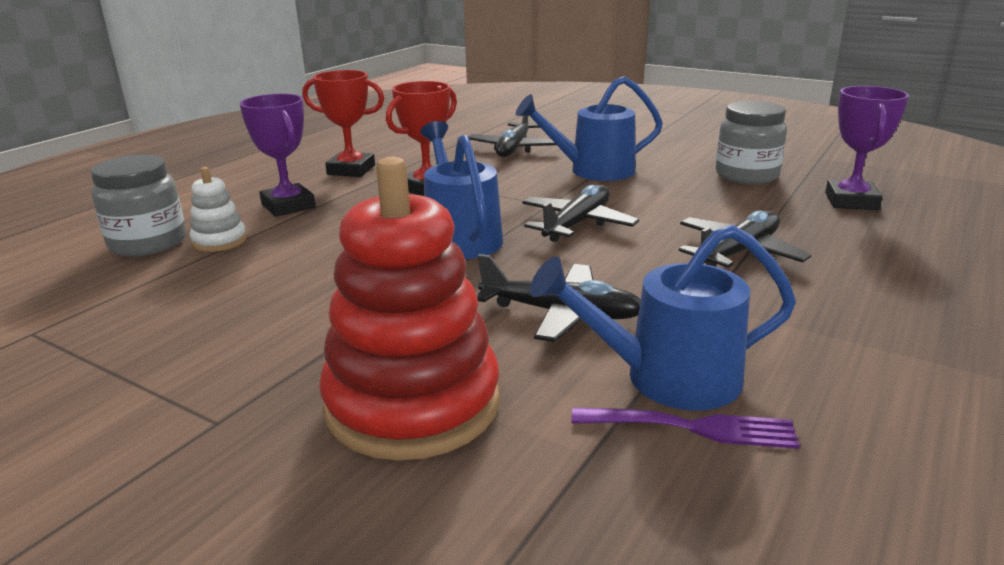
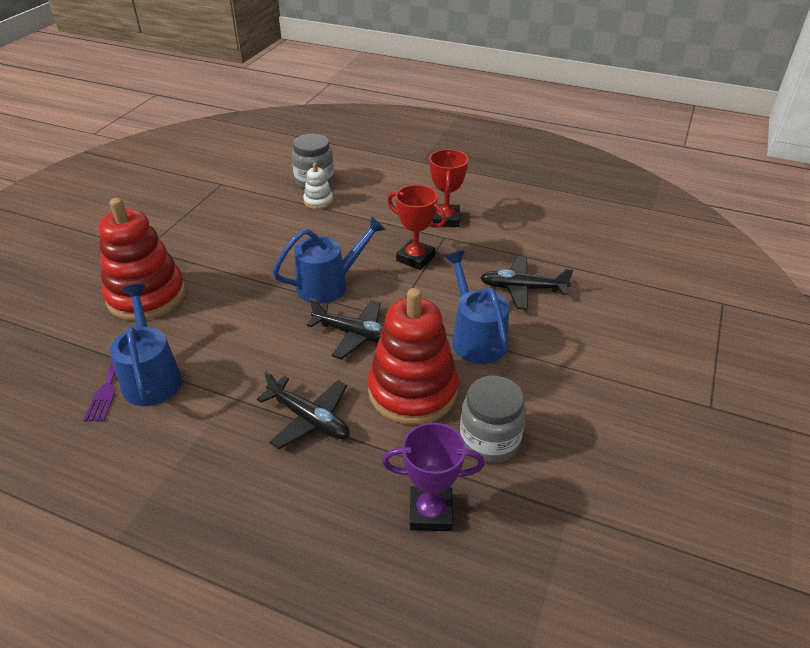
camera: 80 degrees right, 15 degrees up
(288, 206) = (373, 210): purple trophy -> none
(561, 313) = (224, 335): black plane -> none
(681, 200) = (412, 391): none -> red stacking toy

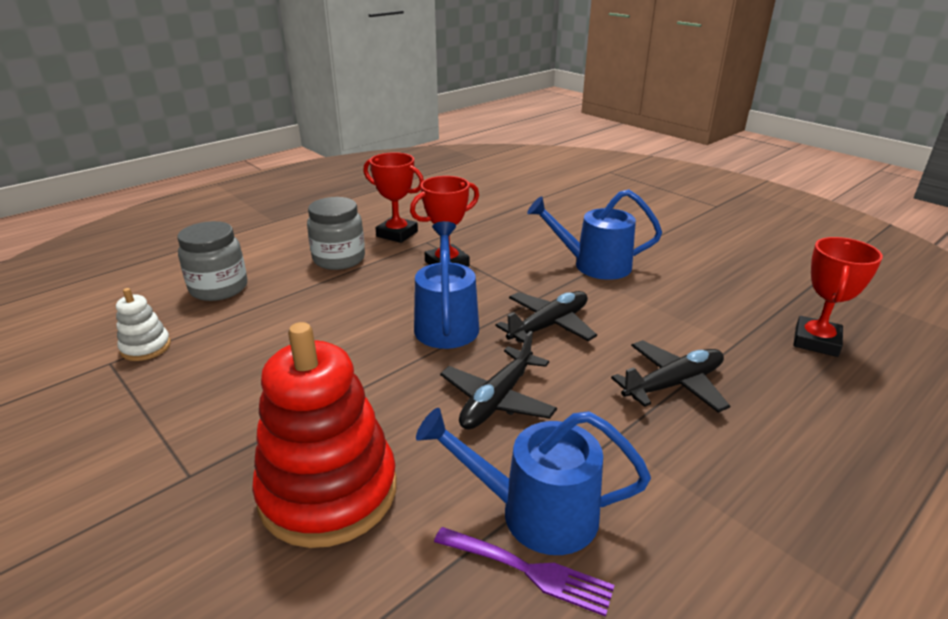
camera: 65 degrees left, 10 degrees down
(318, 201) = (268, 295): white stacking toy -> white stacking toy (146, 347)
(412, 391) = (654, 313): red stacking toy -> none
(431, 512) = (816, 341): purple trophy -> red trophy
(489, 440) = (731, 292): grey jar -> grey jar (339, 259)
(522, 288) = (539, 229): black plane -> black plane (497, 400)

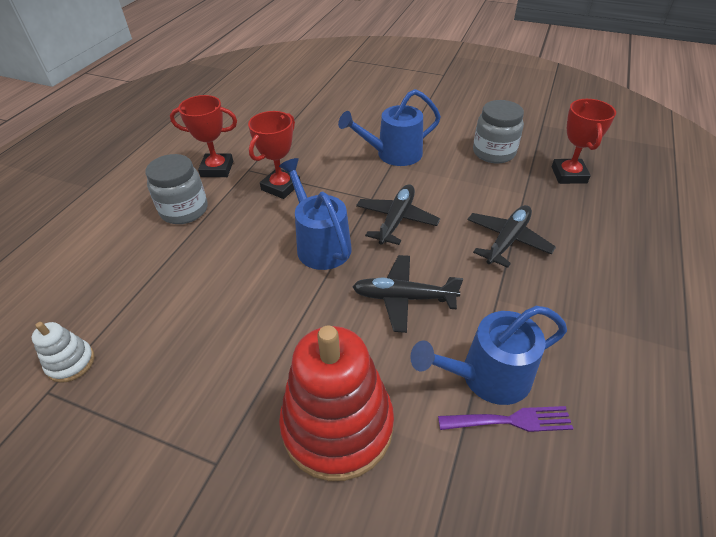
camera: 25 degrees left, 15 degrees up
(219, 288) = (93, 277): grey jar -> grey jar (493, 152)
(497, 400) = (403, 298): black plane -> black plane turned 90 degrees clockwise

